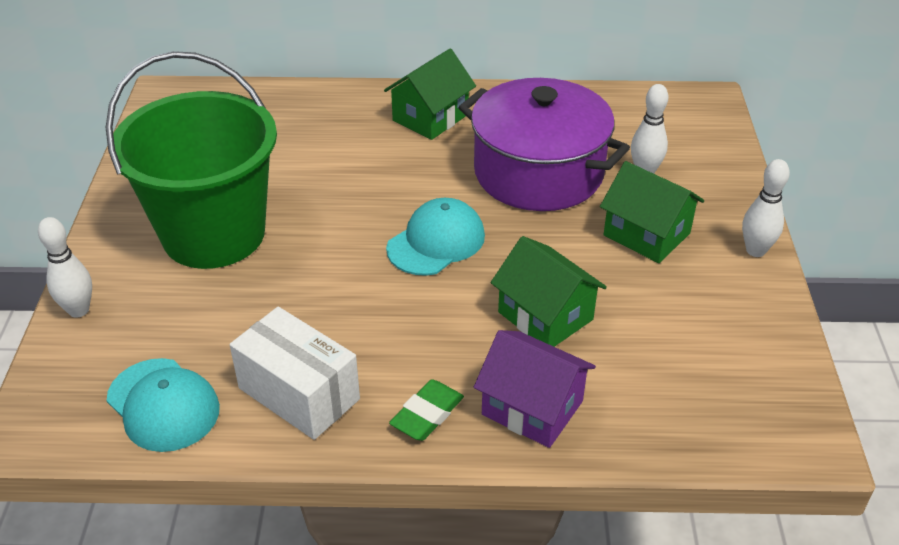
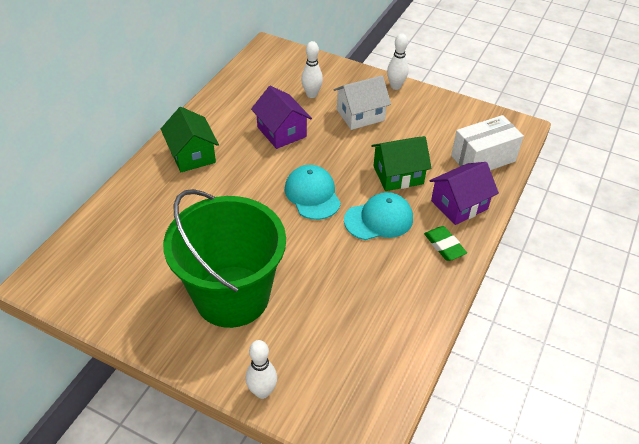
camera: 65 degrees left, 5 degrees up
(163, 405) = (378, 363): turquoise cap -> turquoise cap (379, 219)
(299, 393) = (402, 295): white box -> white box (483, 158)
(538, 172) = (281, 132): purple pot -> purple house
(646, 234) = (360, 115): green house -> white house

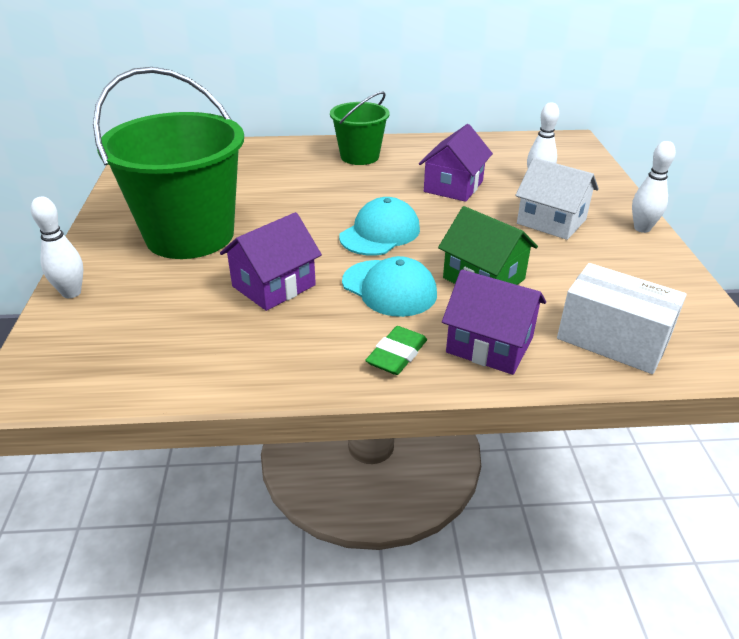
camera: 60 degrees right, 10 degrees down
(192, 155) = (359, 156): green house -> green bucket
(336, 273) = (274, 286): none -> purple house

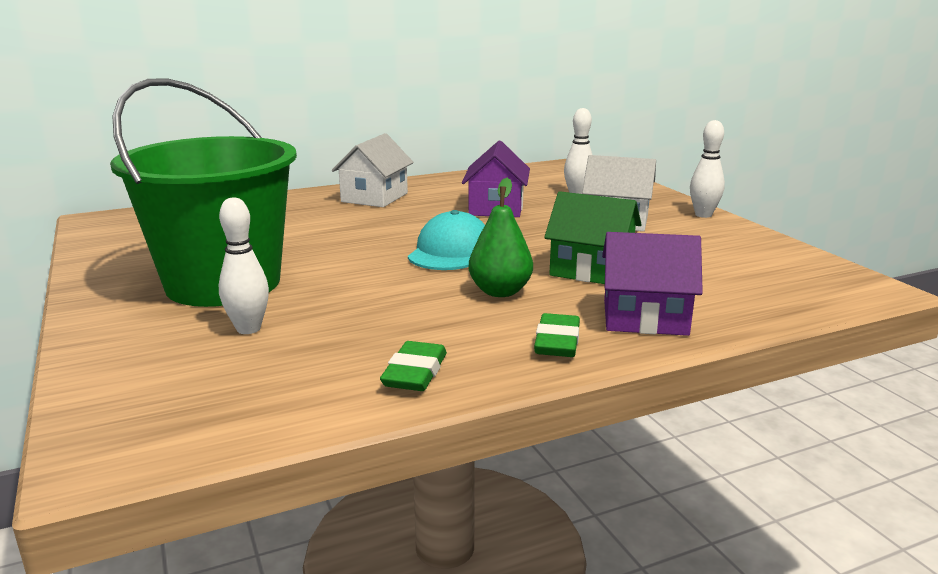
camera: 20 degrees left, 15 degrees down
(71, 293) = (98, 357): white bowling pin -> white bowling pin (248, 329)
(267, 360) = (415, 373): none -> green eraser
(274, 286) = (366, 310): purple house -> none
(359, 156) = (374, 197): green bucket -> white house
(389, 288) = (500, 291): turquoise cap -> green pear
(612, 340) = (755, 294): white box -> none

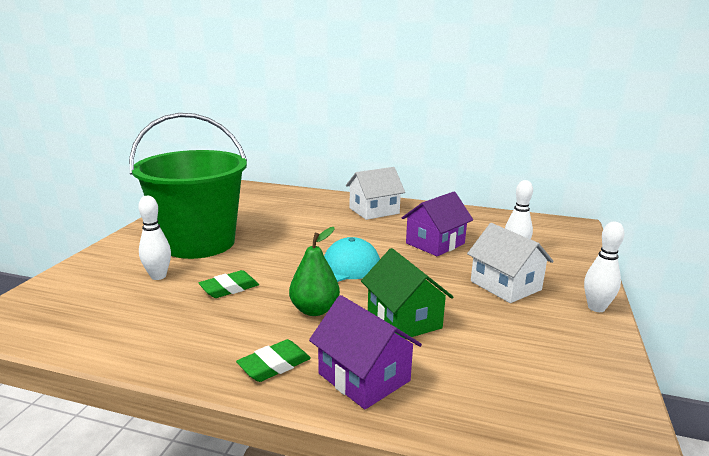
camera: 40 degrees right, 0 degrees up
(415, 373) = (168, 344): green eraser -> green eraser (229, 288)

